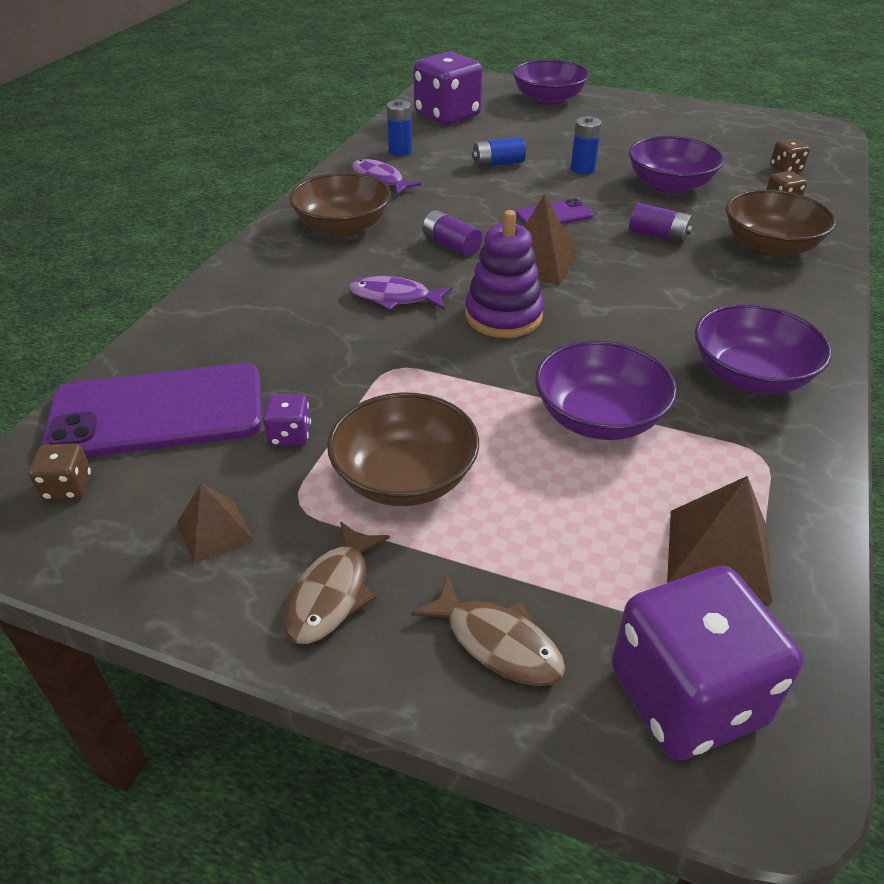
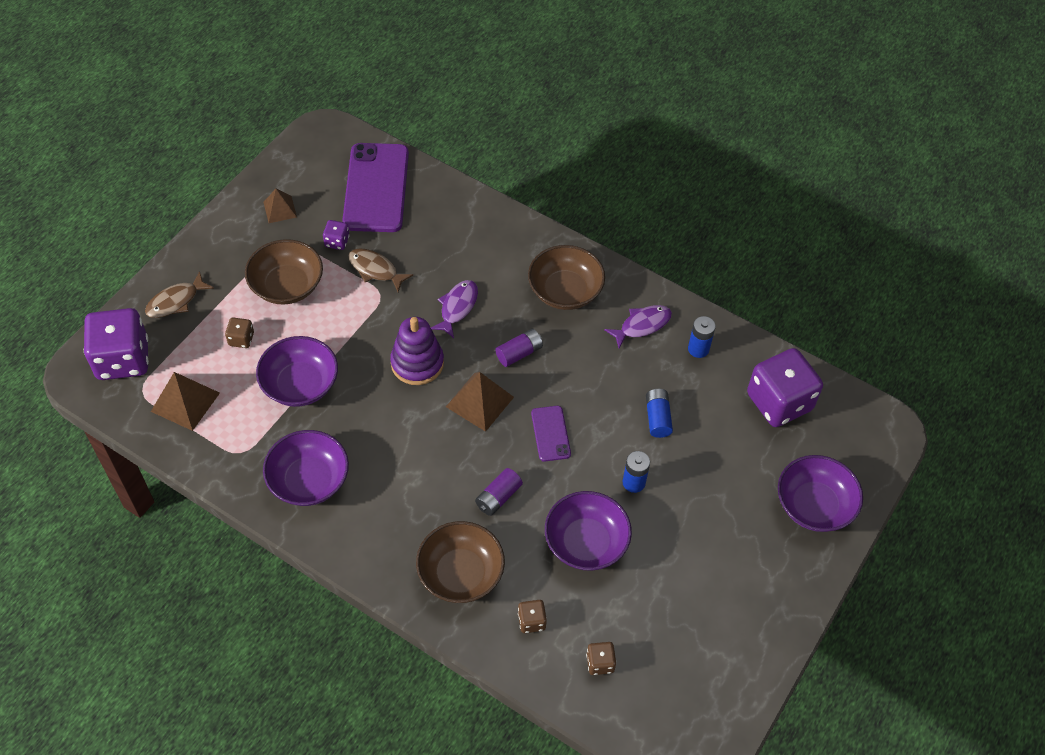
camera: 100 degrees right, 15 degrees up
(67, 487) = (330, 156): brown dice -> brown dice (241, 339)
(332, 593) = (226, 248): brown fish -> brown fish (375, 270)

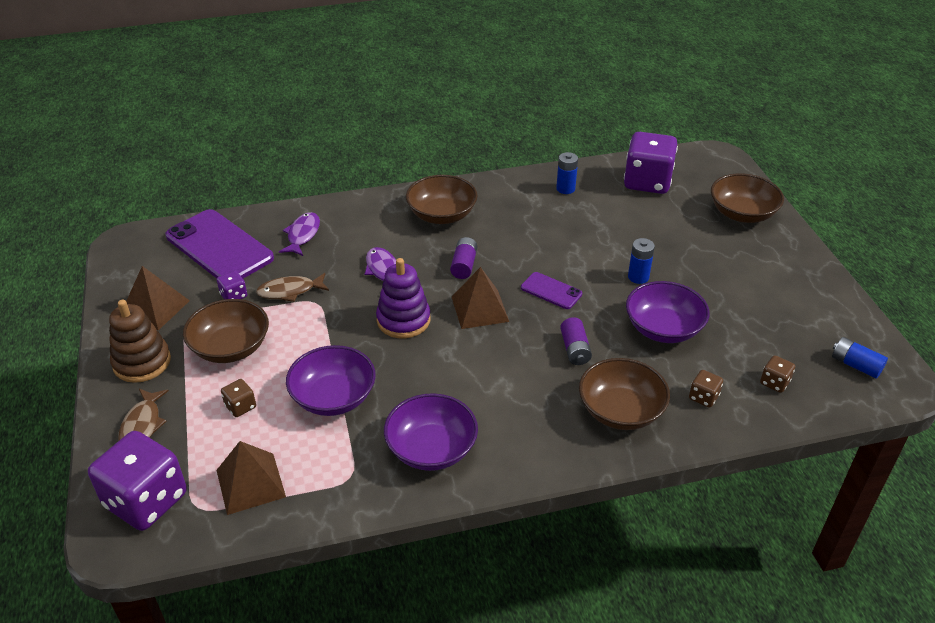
camera: 45 degrees left, 15 degrees down
(226, 250) = (142, 362): none -> brown stacking toy
(280, 209) = (155, 308): brown pyramid -> brown pyramid, size x1.57
(642, 325) = (516, 200): purple fish -> purple fish (302, 235)
(657, 418) = (598, 236): blue battery -> blue battery (855, 365)
(814, 505) = (742, 213): purple bowl -> brown bowl

